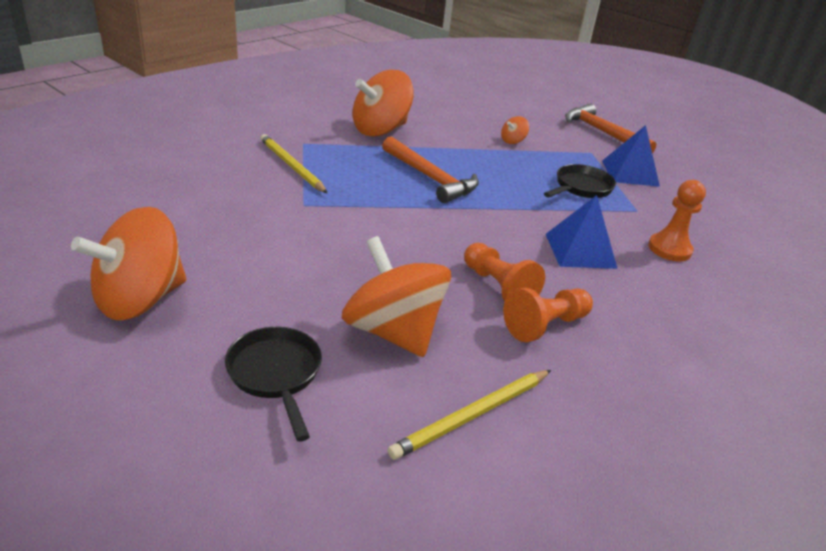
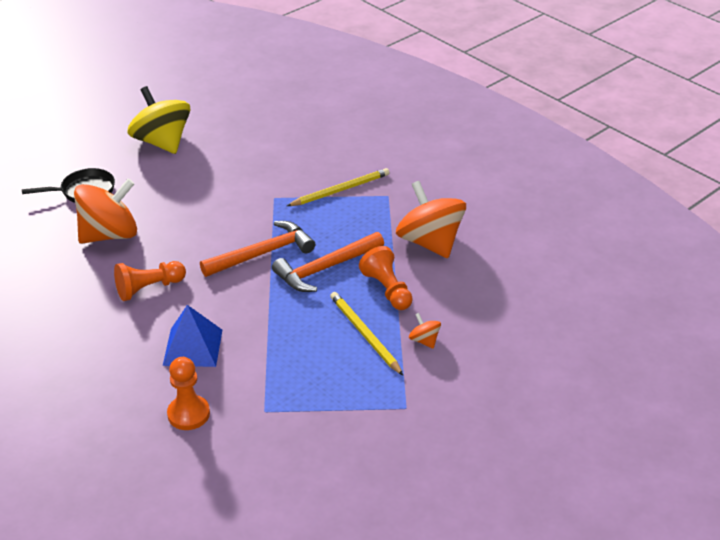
camera: 100 degrees right, 5 degrees up
(140, 299) = (162, 142): orange spinning top -> yellow spinning top
(472, 415) = (27, 260): yellow pencil -> yellow pencil (364, 334)
(545, 325) = (98, 305): orange pawn -> orange pawn (387, 290)
(581, 188) = (312, 375): black pan -> none
(602, 132) = (472, 436): orange hammer -> orange hammer (263, 253)
(630, 173) = (353, 431): blue pyramid -> none

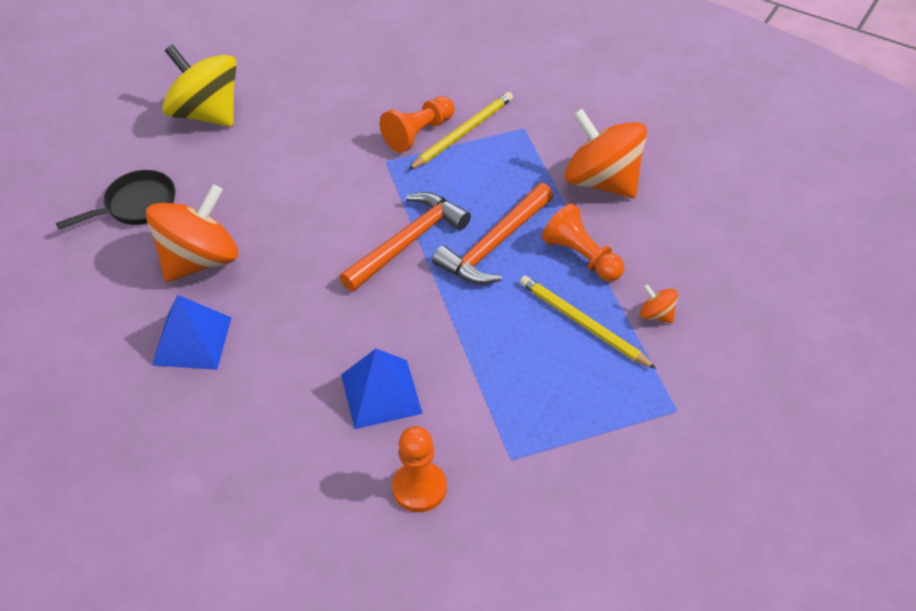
camera: 15 degrees left, 10 degrees up
(78, 284) = (192, 341): none -> blue pyramid
(149, 288) = (286, 325): orange pawn -> orange pawn (418, 133)

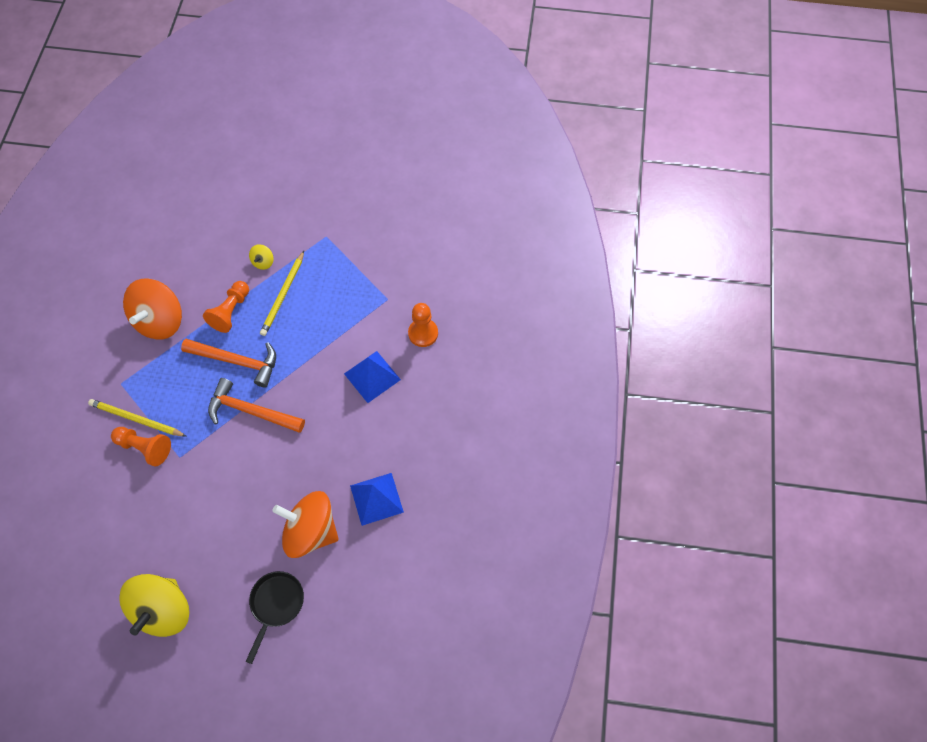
camera: 115 degrees left, 15 degrees up
(136, 205) = (276, 605): black pan -> black pan turned 75 degrees clockwise
(657, 315) = (263, 262): orange spinning top -> yellow spinning top

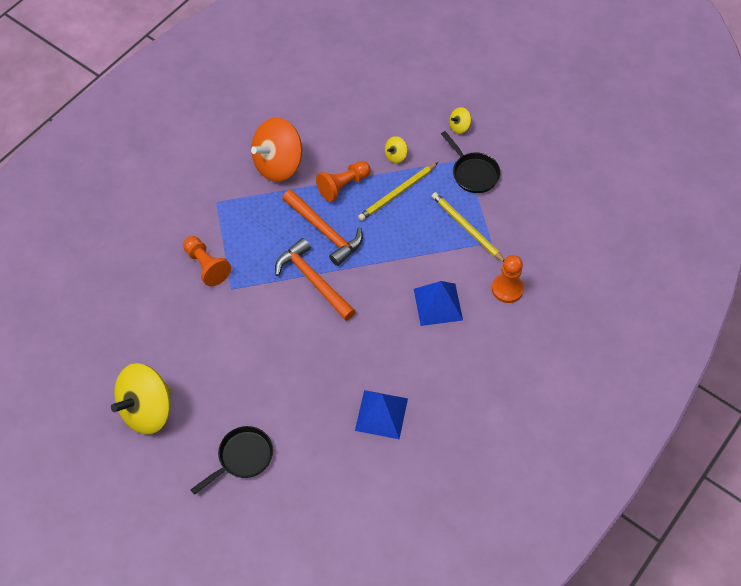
camera: 30 degrees right, 5 degrees down
(136, 419) = (212, 238): yellow pencil -> yellow pencil (466, 228)
(305, 209) = (459, 126): none -> yellow spinning top
(310, 531) = (307, 411): orange spinning top -> none
(339, 245) = (473, 173): none -> black pan

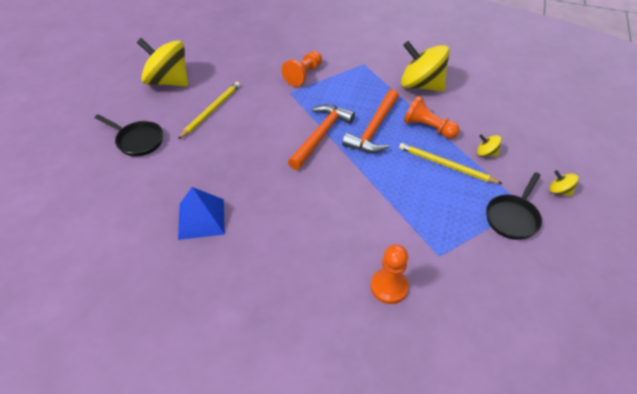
camera: 70 degrees right, 10 degrees down
(278, 164) = (421, 85): orange spinning top -> yellow spinning top
(438, 304) = (340, 230): blue pyramid -> none
(466, 228) = (442, 229): yellow pencil -> yellow pencil (211, 111)

